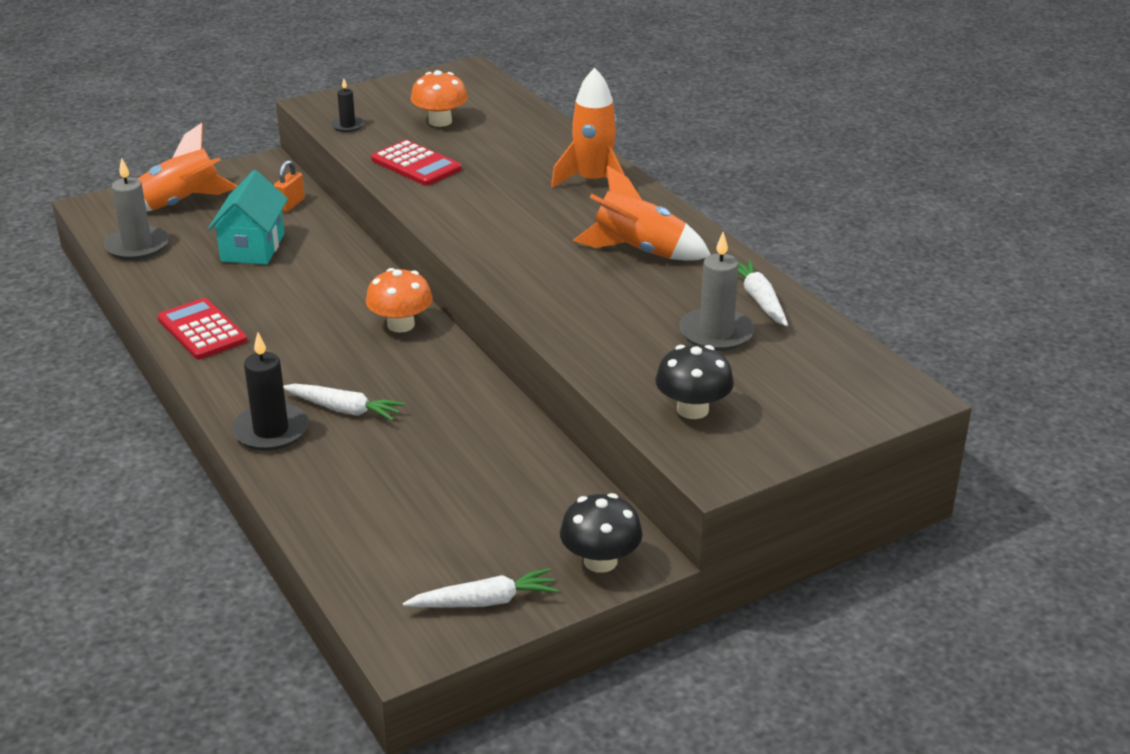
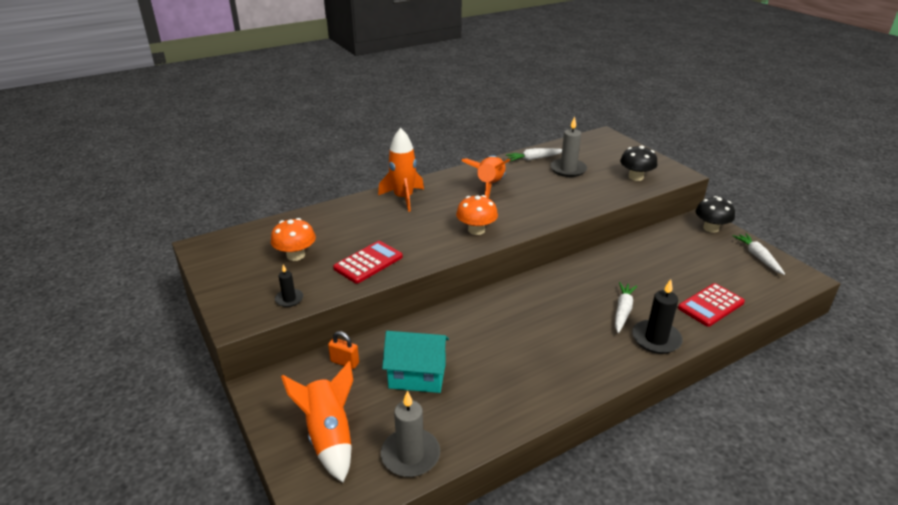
camera: 90 degrees left, 0 degrees up
(202, 330) = (545, 389): red calculator -> red calculator (711, 305)
(401, 325) = (523, 294): orange mushroom -> orange mushroom (476, 230)

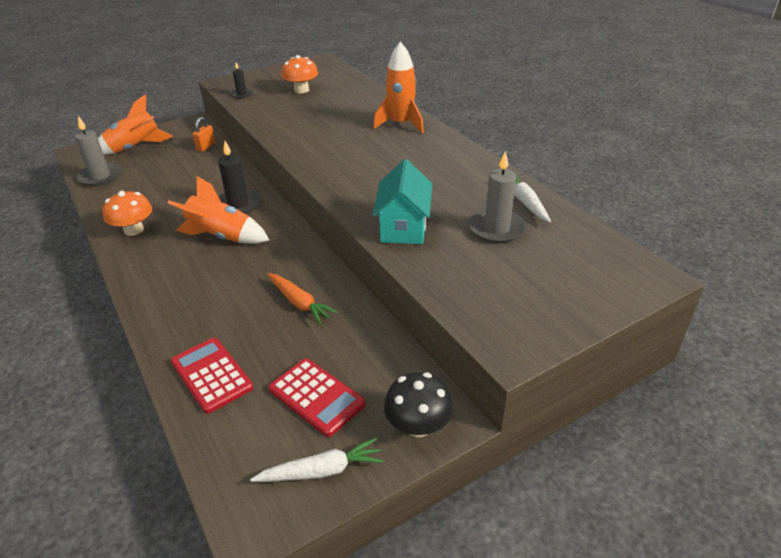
camera: 90 degrees right, 5 degrees up
(368, 262) = (284, 117): red calculator -> red calculator (316, 397)
(417, 376) = (177, 175): turquoise house -> turquoise house (403, 227)
(476, 230) = (332, 163): orange mushroom -> orange mushroom (134, 230)
(489, 186) = (435, 170): orange rocket -> orange rocket (222, 237)
(623, 272) = (299, 303): none -> orange carrot
(623, 311) = (223, 293): white carrot -> none
(636, 177) = (486, 293): black mushroom -> none
(656, 339) = (167, 312): black candle -> black candle (238, 204)

